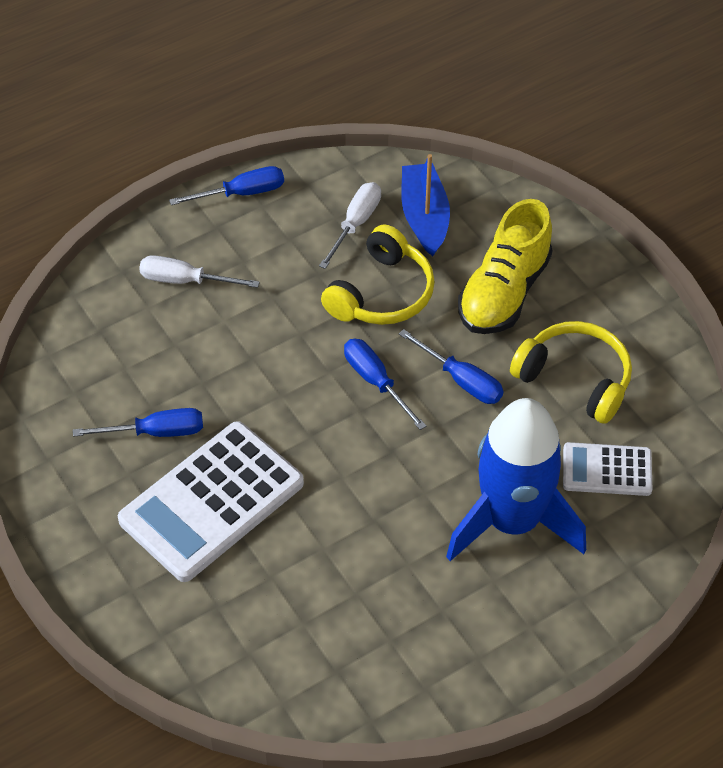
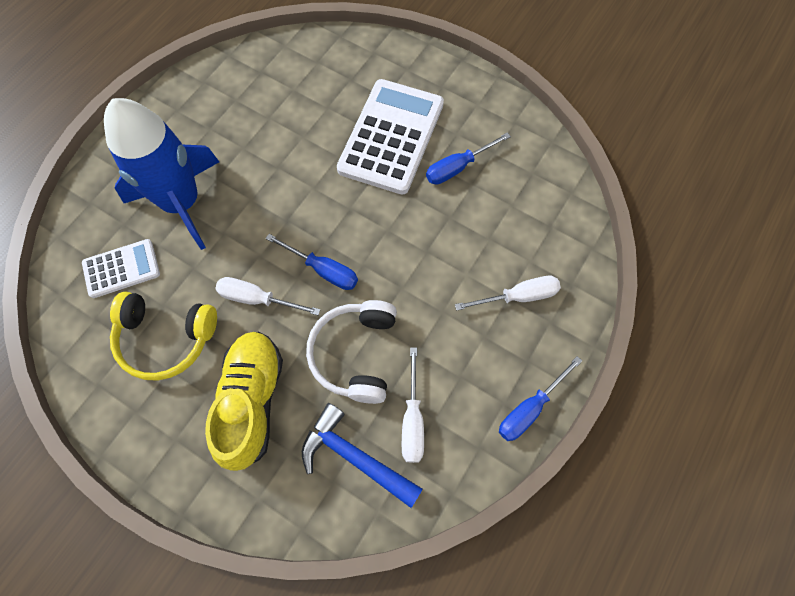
camera: 155 degrees right, 15 degrees up
(381, 293) = (355, 354): yellow headphones -> white headphones
(424, 217) = (355, 457): blue boat -> blue hammer
(461, 380) = (257, 299): blue screwdriver -> white screwdriver

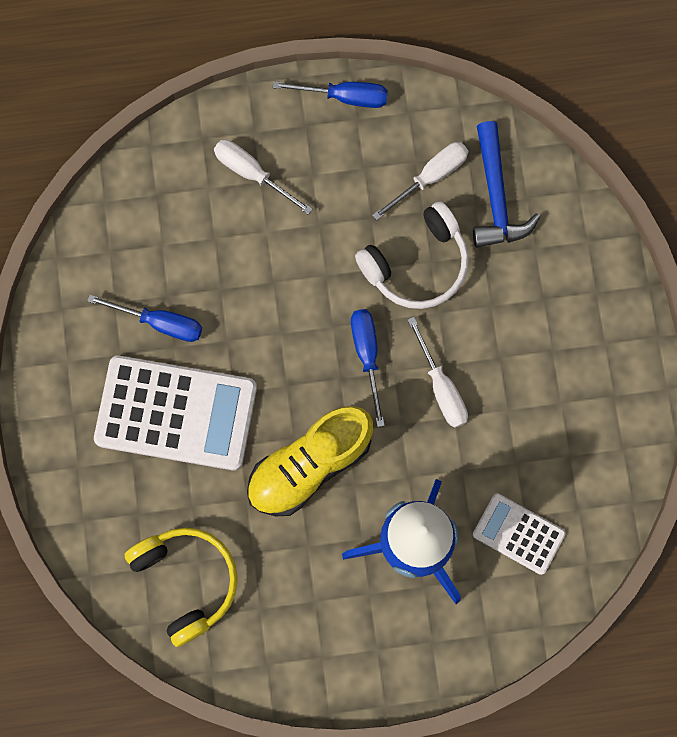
camera: 130 degrees left, 10 degrees up
(166, 338) = (540, 431): yellow headphones -> yellow headphones (186, 581)
(252, 402) = (525, 311): yellow shoe -> yellow shoe (309, 465)
(391, 137) = (176, 413): white calculator -> white calculator turned 150 degrees counterclockwise

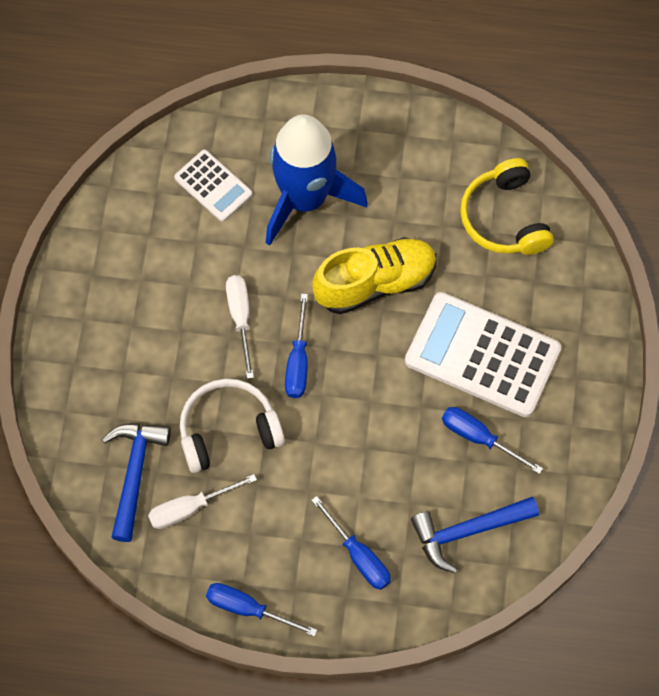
camera: 165 degrees left, 10 degrees down
(150, 225) = (467, 531): none -> blue hammer
(252, 174) = (358, 555): white screwdriver -> blue screwdriver

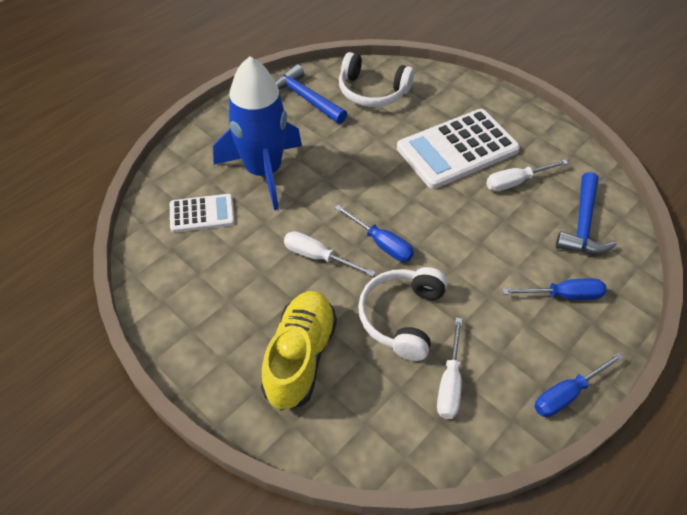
camera: 55 degrees left, 15 degrees down
(134, 474) = (389, 405): blue hammer -> blue hammer (305, 98)
(375, 283) = (359, 171): yellow shoe -> yellow shoe (300, 357)
(479, 438) = (516, 182): blue screwdriver -> white screwdriver
(504, 218) = (372, 91): yellow headphones -> white headphones

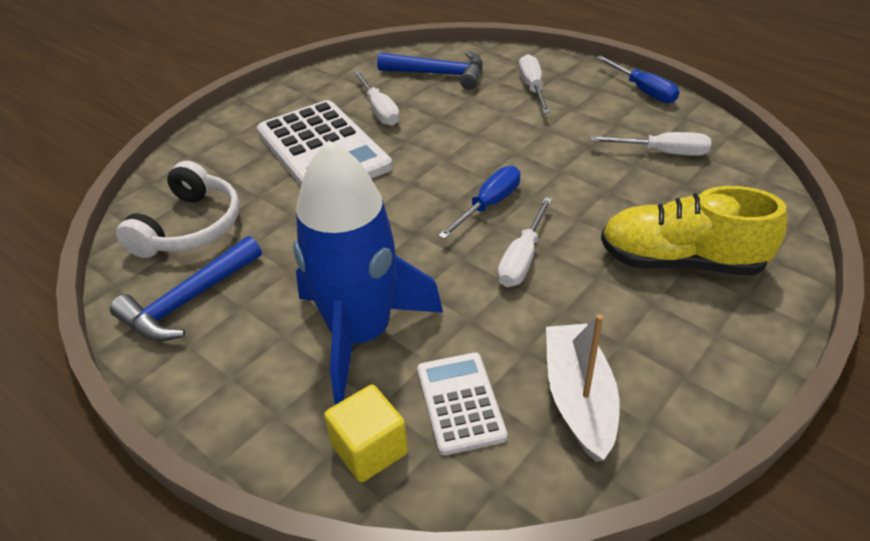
camera: 90 degrees left, 10 degrees down
(183, 175) = (369, 449): none -> yellow cube
(190, 269) = (578, 398): none -> white boat
(402, 317) = (594, 185): white headphones -> none
(563, 295) = (532, 88): blue screwdriver -> white screwdriver

